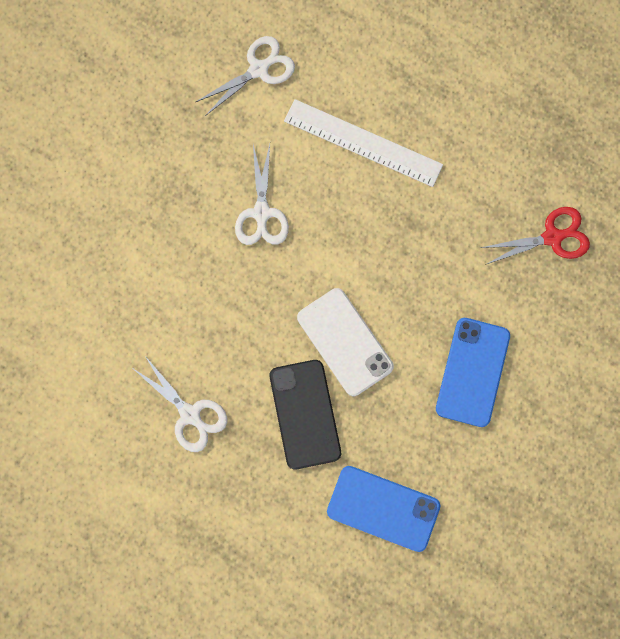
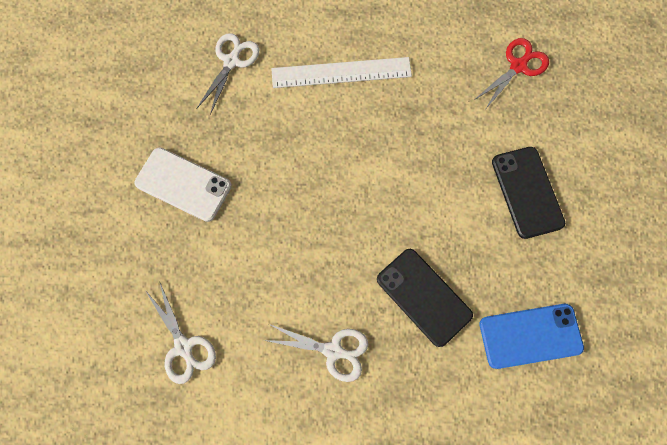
camera: 30 degrees left, 5 degrees down
(261, 213) = (296, 163): white scissors -> white scissors (184, 347)
(344, 342) = (419, 223): white phone -> white phone (183, 184)
(472, 372) = (527, 192): blue phone -> black phone

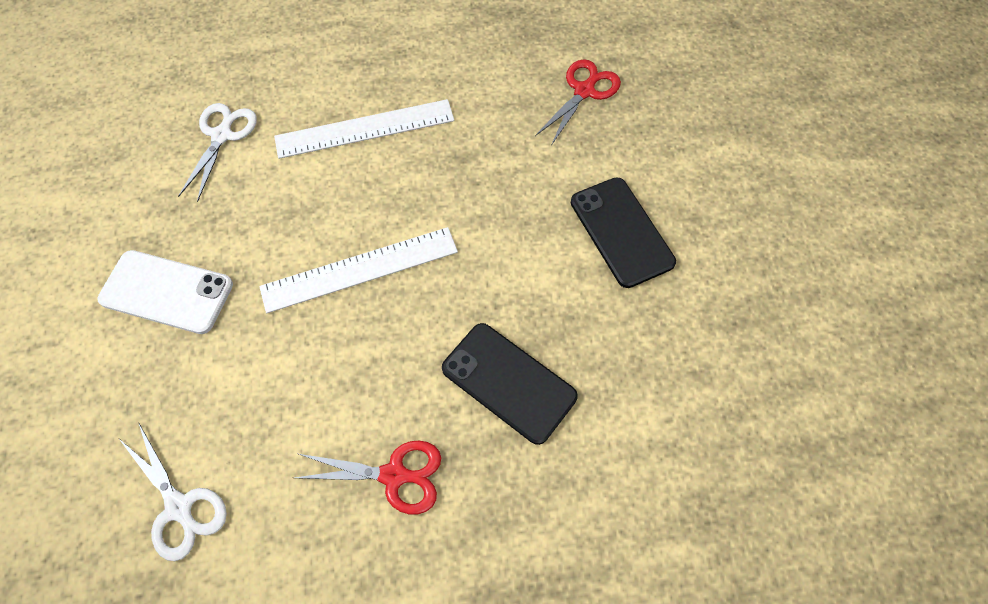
camera: 10 degrees left, 10 degrees down
(325, 190) = (360, 269): none -> white ruler
(333, 351) = (395, 475): white scissors -> red scissors
(530, 336) = (659, 408): blue phone -> none

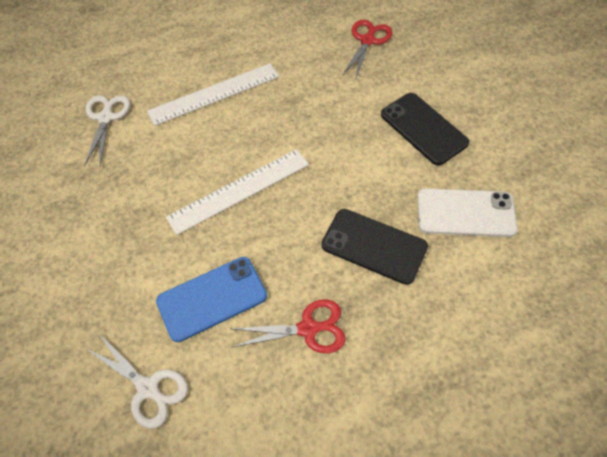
camera: 10 degrees left, 5 degrees down
(166, 292) = (93, 235): white phone -> white phone (465, 213)
(287, 408) = (212, 299): none -> blue phone

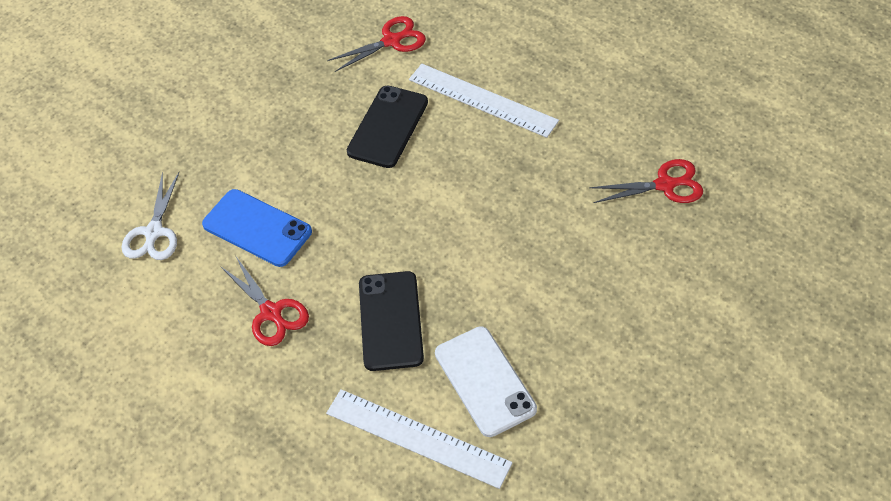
camera: 60 degrees right, 5 degrees down
(106, 117) = (392, 41): white scissors -> red scissors
(239, 190) = (381, 184): white ruler -> white ruler (417, 438)
(423, 128) = (573, 295): black phone -> black phone (388, 127)

